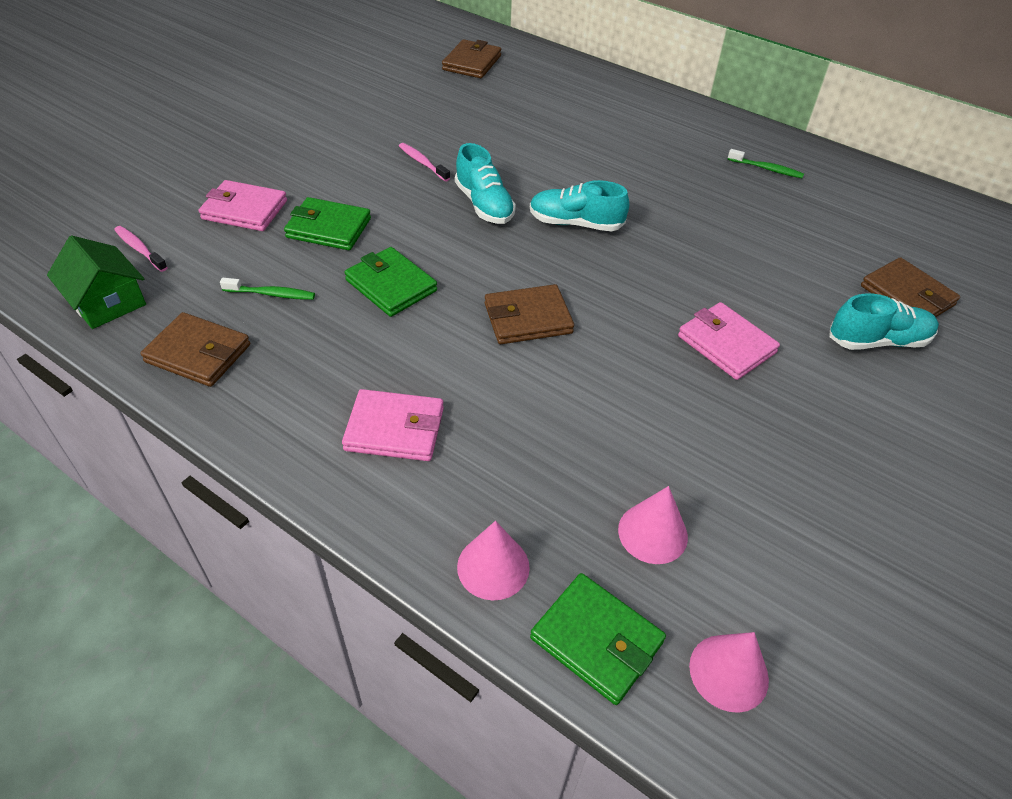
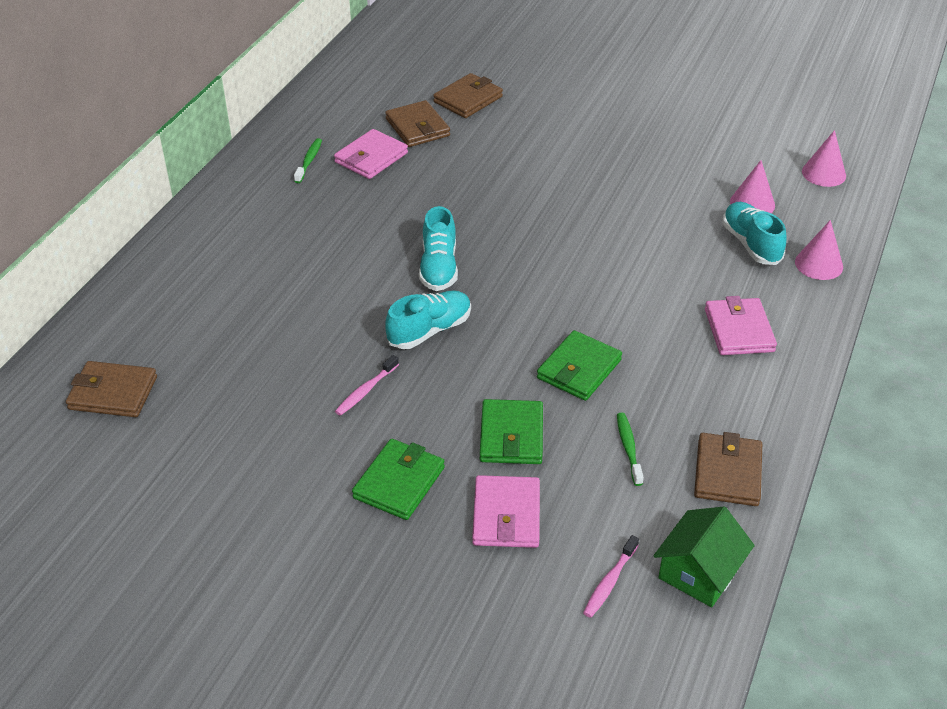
camera: 100 degrees left, 5 degrees down
(528, 318) = (583, 280): brown wallet -> brown wallet (417, 127)
(596, 640) = (837, 219): green wallet -> green wallet (399, 482)
(726, 344) = (563, 179): pink wallet -> pink wallet (371, 158)
(877, 341) = (526, 114): turquoise shoe -> turquoise shoe (751, 244)

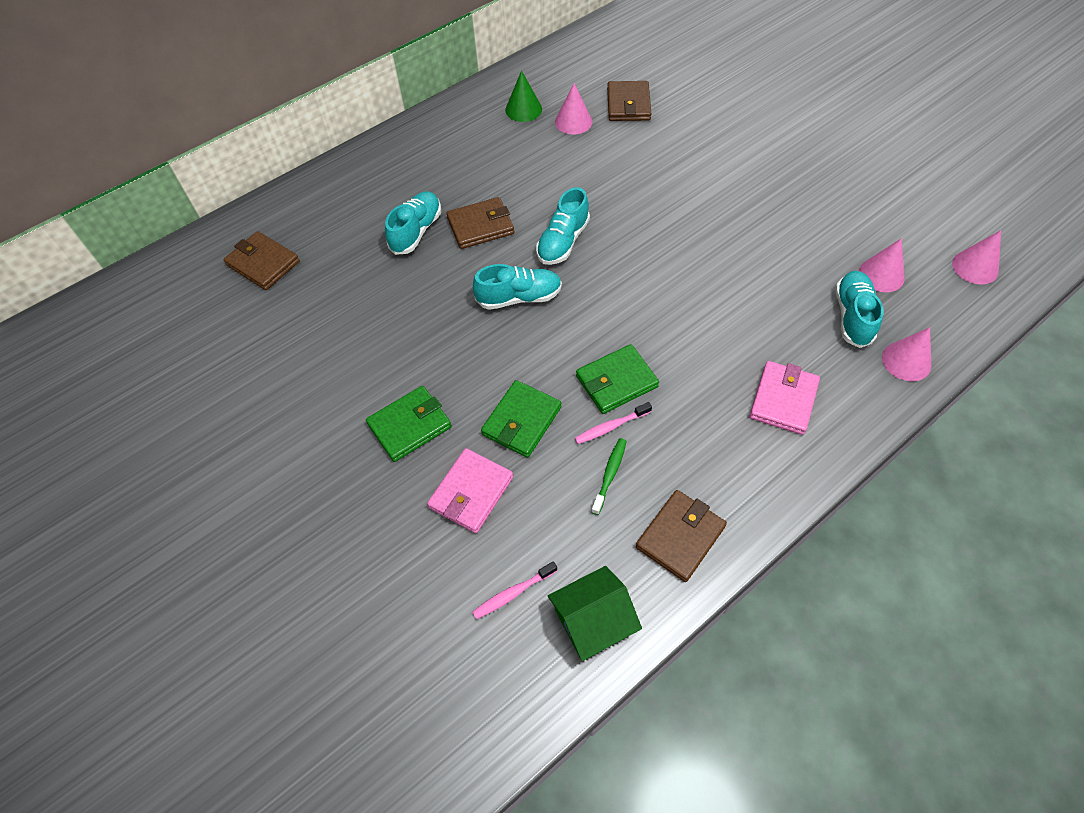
camera: 30 degrees right, 15 degrees up
(273, 306) = (416, 231): none -> turquoise shoe
(309, 161) = (523, 109): green toothbrush -> green cone
(365, 391) = (436, 333): pink toothbrush -> pink toothbrush (610, 427)
(371, 158) = (573, 121): pink wallet -> pink cone
(468, 99) = (687, 90): brown wallet -> brown wallet (480, 226)

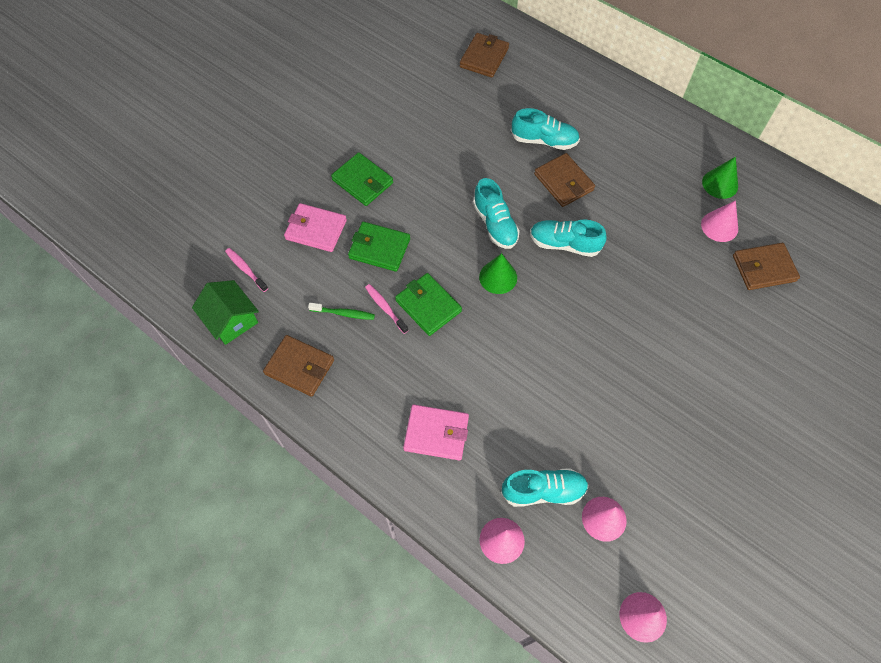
camera: 75 degrees right, 5 degrees up
(592, 308) = (498, 277): none -> green cone

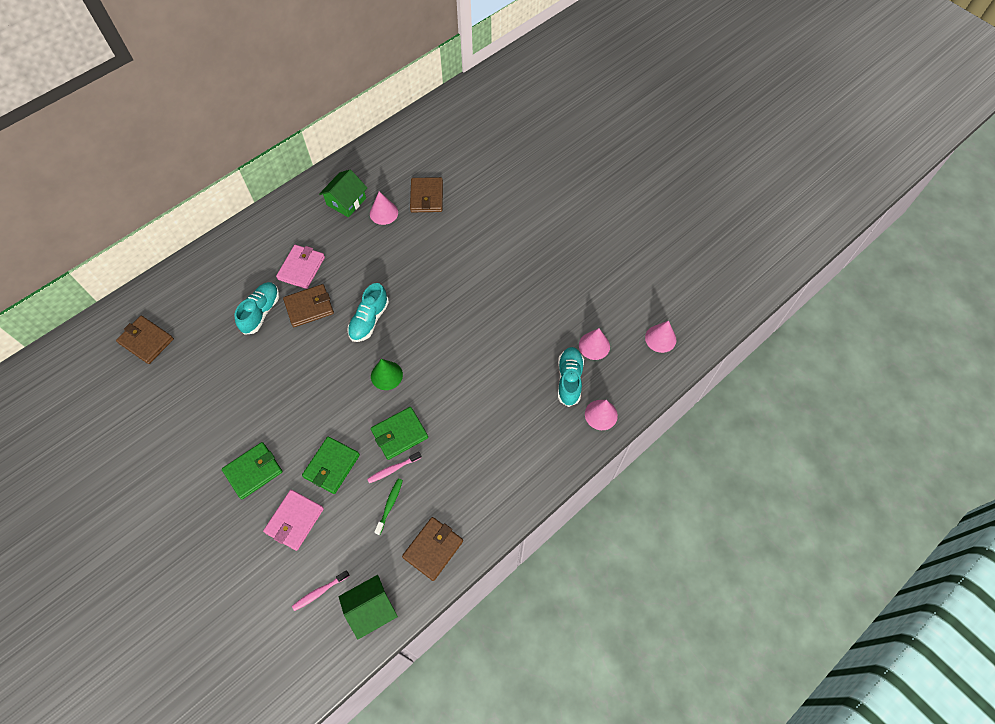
camera: 80 degrees left, 0 degrees up
(436, 433) = (513, 446): pink wallet -> pink wallet (301, 268)
(495, 224) = (335, 367): turquoise shoe -> none
(720, 184) = (346, 201): green cone -> green house

